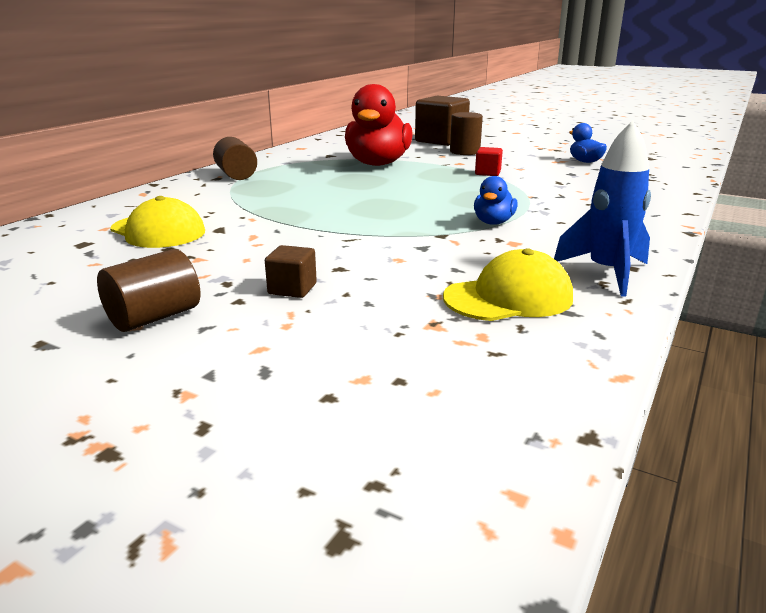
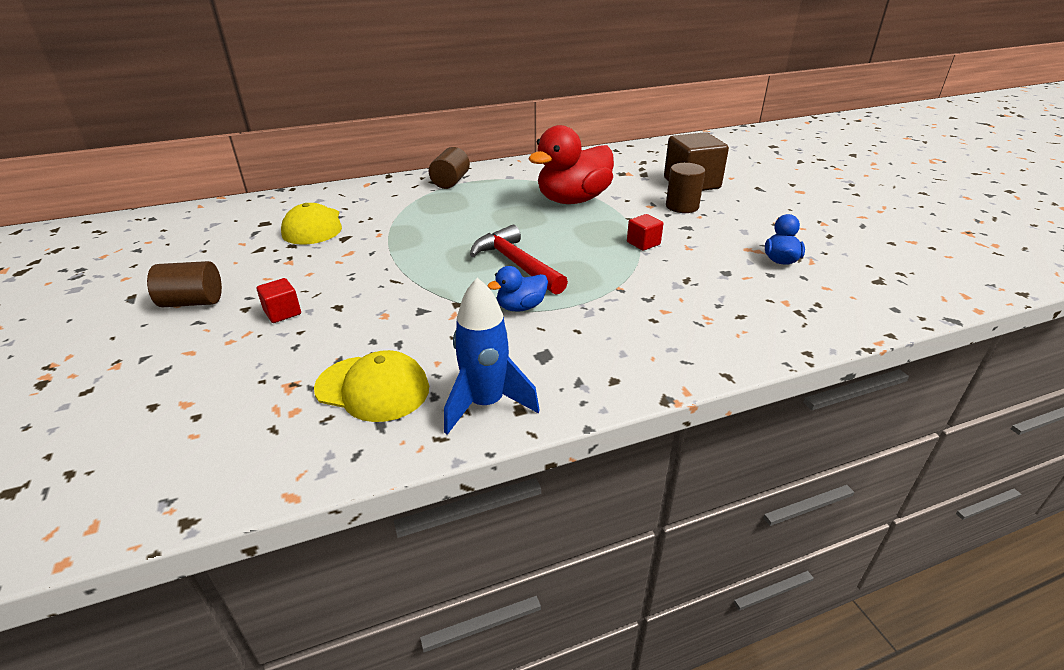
camera: 40 degrees right, 10 degrees up
(292, 289) = (282, 312): brown cube -> red cube
(428, 203) = (516, 264): none -> red hammer

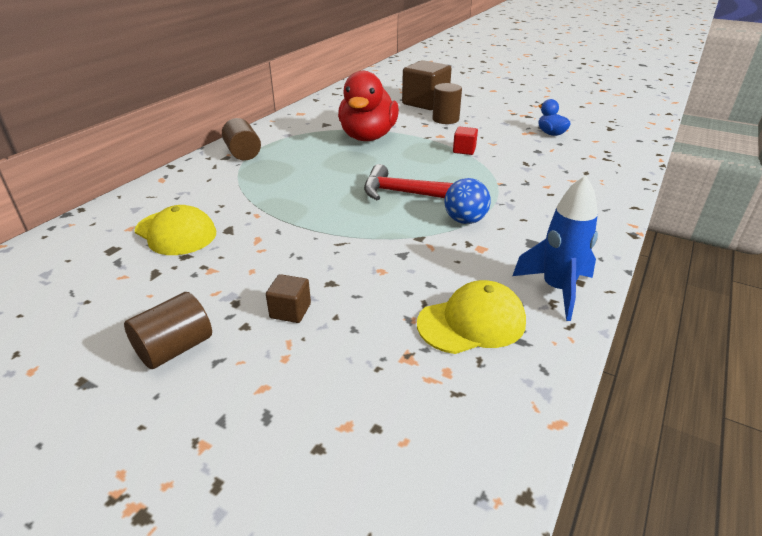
camera: 40 degrees left, 0 degrees up
(282, 312) = (290, 311): red cube -> brown cube
(521, 307) = (465, 220): blue duck -> blue ball

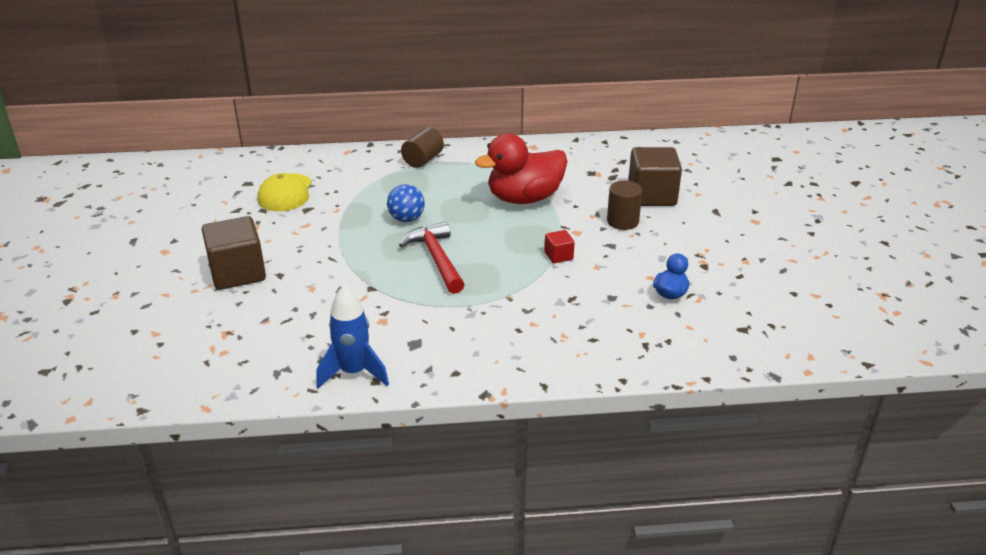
camera: 55 degrees right, 0 degrees up
(175, 348) = (176, 252): brown cylinder -> none
(290, 311) = (238, 273): brown cube -> brown cube, size x2.10
(465, 220) = (419, 300): blue ball -> blue ball (406, 219)
(472, 322) = (281, 346): yellow cap -> none

